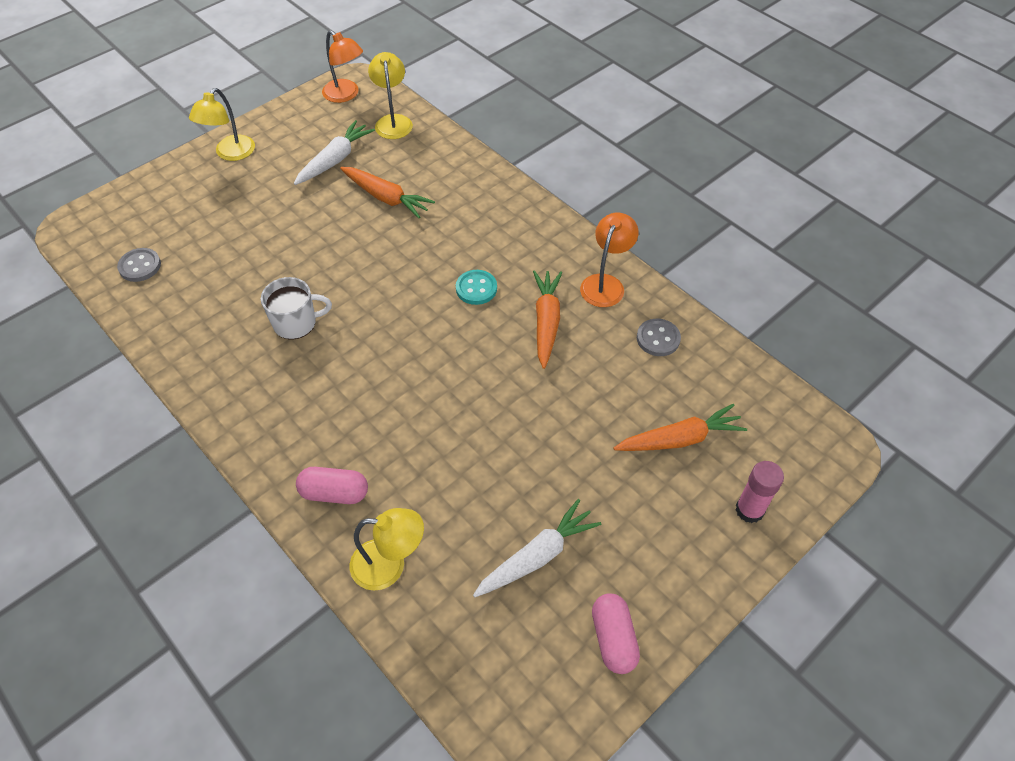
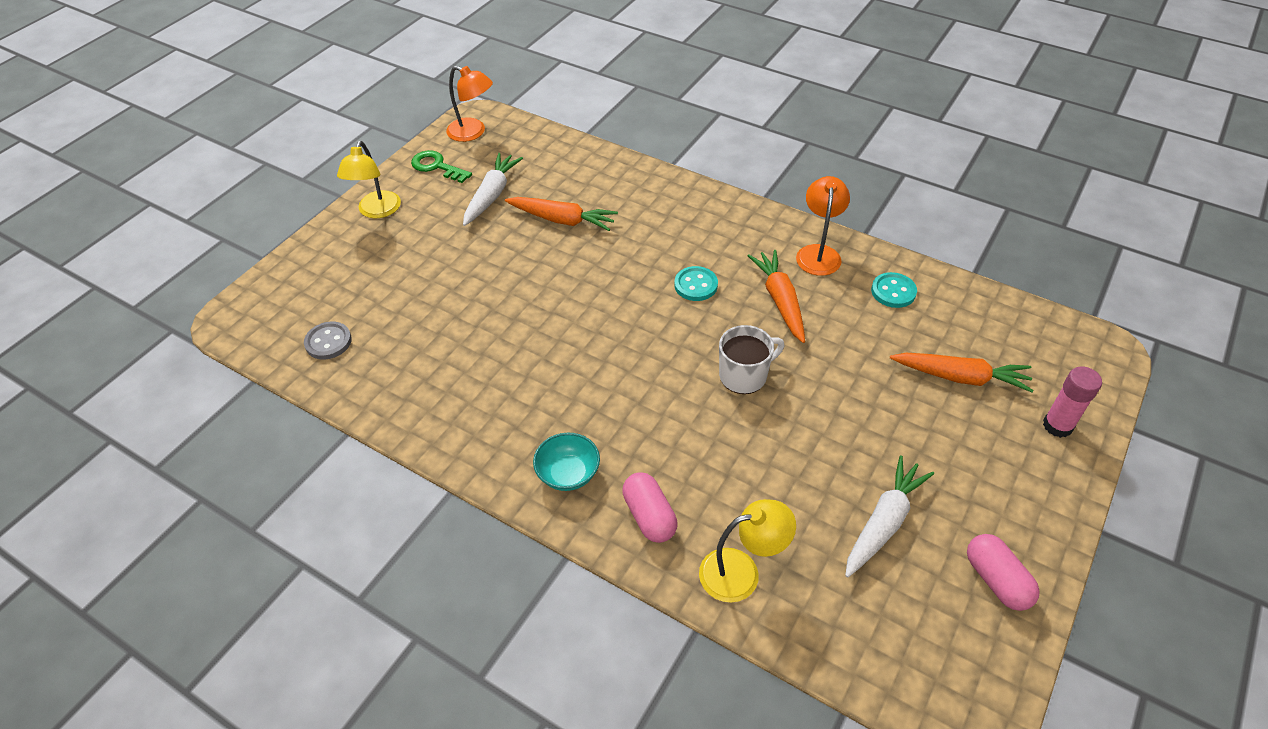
camera: 15 degrees left, 5 degrees down
(284, 436) = (568, 473): none -> turquoise bowl
(296, 323) = (527, 359): white mug -> white mug (744, 375)
(300, 122) = (437, 166): none -> green key
(334, 493) = (649, 516): pink capsule -> pink capsule turned 75 degrees clockwise
(393, 121) = (534, 148): yellow lamp -> none
(658, 339) = (893, 291): grey button -> turquoise button
(680, 439) = (961, 377): orange carrot -> orange carrot turned 45 degrees clockwise

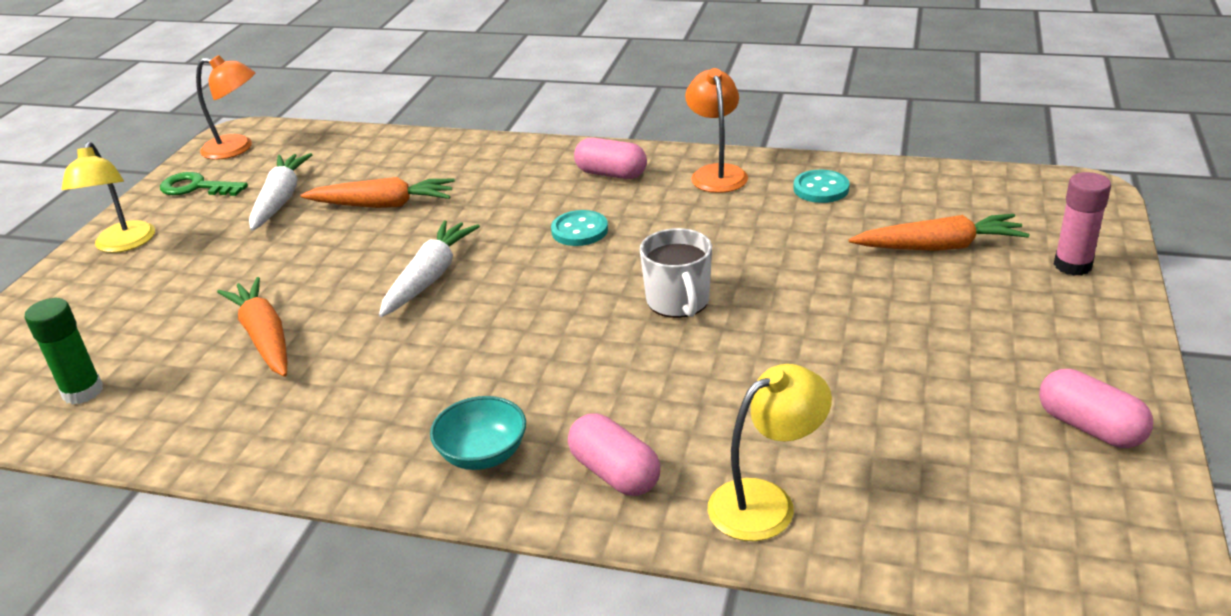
camera: 15 degrees left, 15 degrees down
(328, 342) = (83, 392): grey button -> green glue stick
(738, 232) = (611, 174): none -> pink capsule
(744, 375) = (678, 301): white mug -> white mug turned 120 degrees clockwise
(780, 300) = (690, 223): orange carrot -> orange carrot (264, 337)
(884, 522) = (922, 403): white carrot -> white carrot (430, 277)

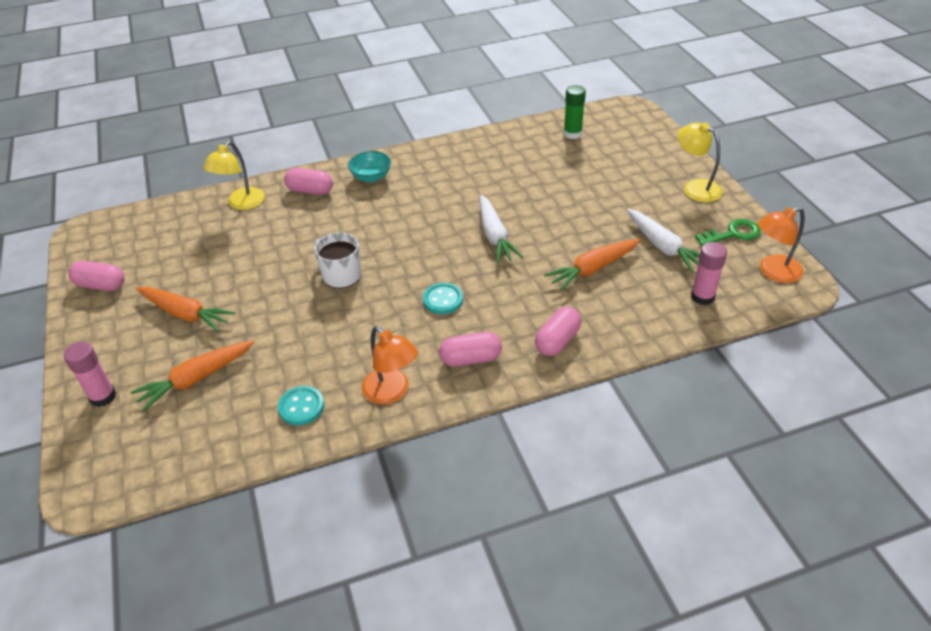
camera: 145 degrees right, 10 degrees up
(264, 337) = (533, 179): orange carrot -> orange carrot (186, 314)
(331, 151) = (702, 297): none -> pink glue stick
(511, 162) = (557, 341): none -> pink capsule

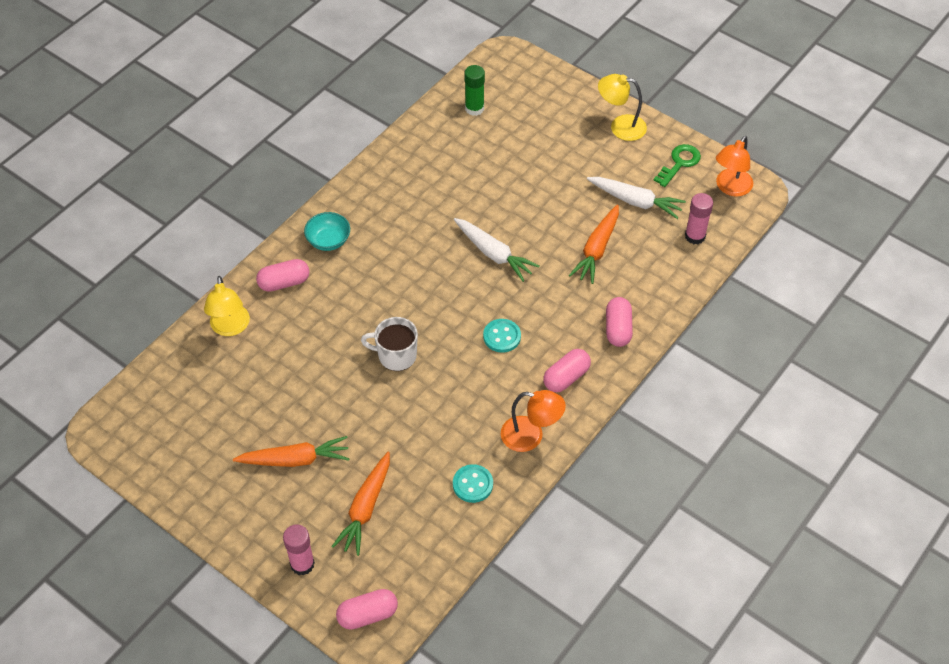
camera: 35 degrees left, 10 degrees up
(101, 285) = (184, 474): pink capsule -> pink capsule (367, 615)

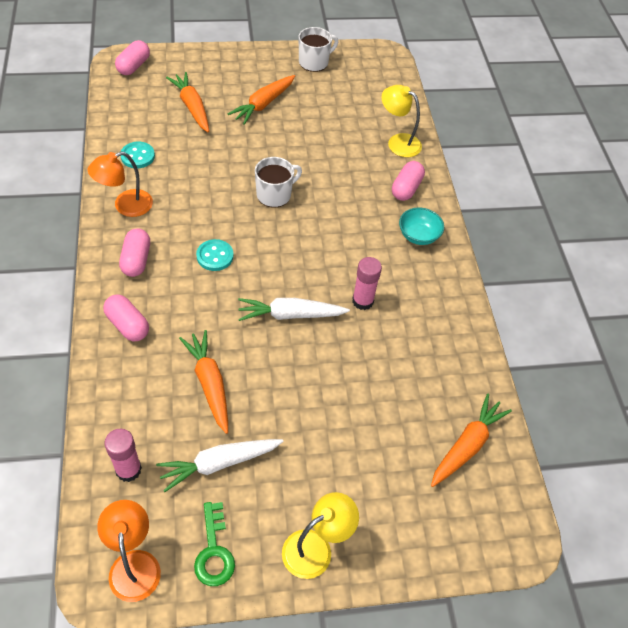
camera: 130 degrees right, 0 degrees up
(182, 476) = (314, 62): none -> white mug
(302, 564) = (197, 65): pink glue stick -> pink glue stick (362, 301)
(474, 108) = (467, 445): green glue stick -> orange carrot

